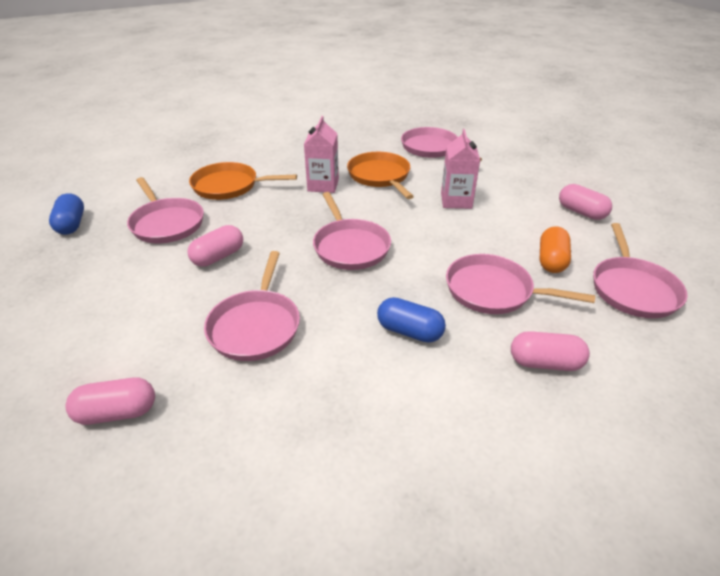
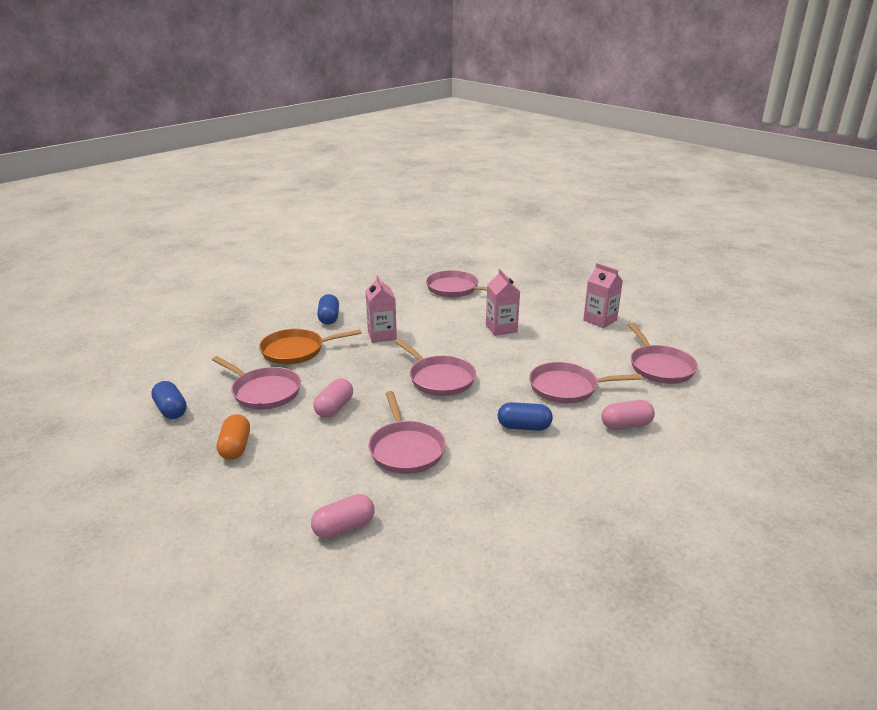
camera: 20 degrees left, 10 degrees down
(284, 158) = (329, 318): none -> blue capsule
(380, 176) = (426, 319): orange pan -> none
(551, 260) = (596, 359): orange capsule -> orange capsule (235, 447)
(581, 212) = (600, 320): pink capsule -> pink carton

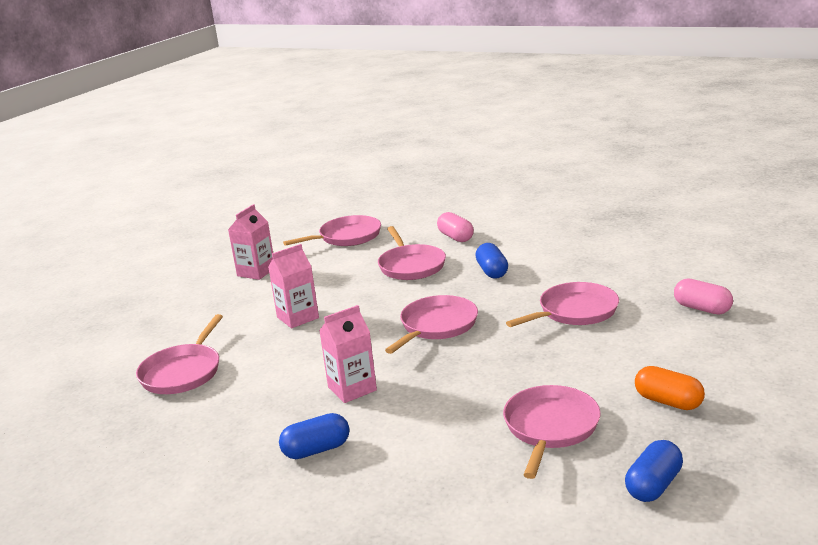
camera: 105 degrees left, 5 degrees down
(235, 447) = (668, 401): orange capsule -> orange capsule turned 60 degrees clockwise
(296, 351) = (432, 442): orange pan -> none
(334, 408) = (542, 368): pink capsule -> none

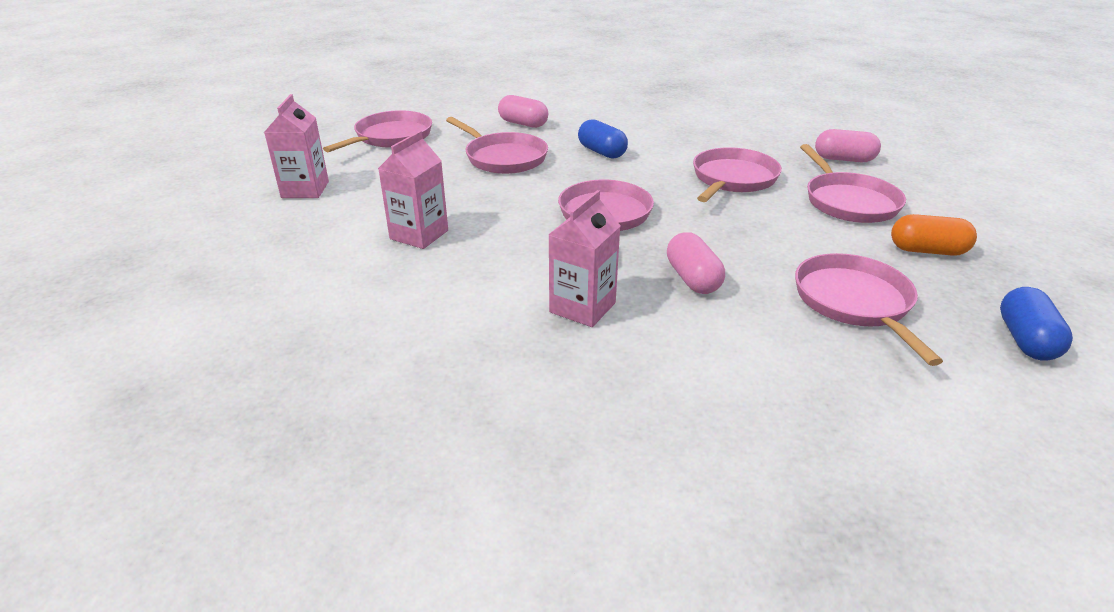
camera: 30 degrees left, 10 degrees up
(183, 372) = (314, 336): pink pan -> pink pan (849, 202)
(316, 450) = (621, 398): blue capsule -> none
(448, 385) = (692, 279): none -> pink capsule

